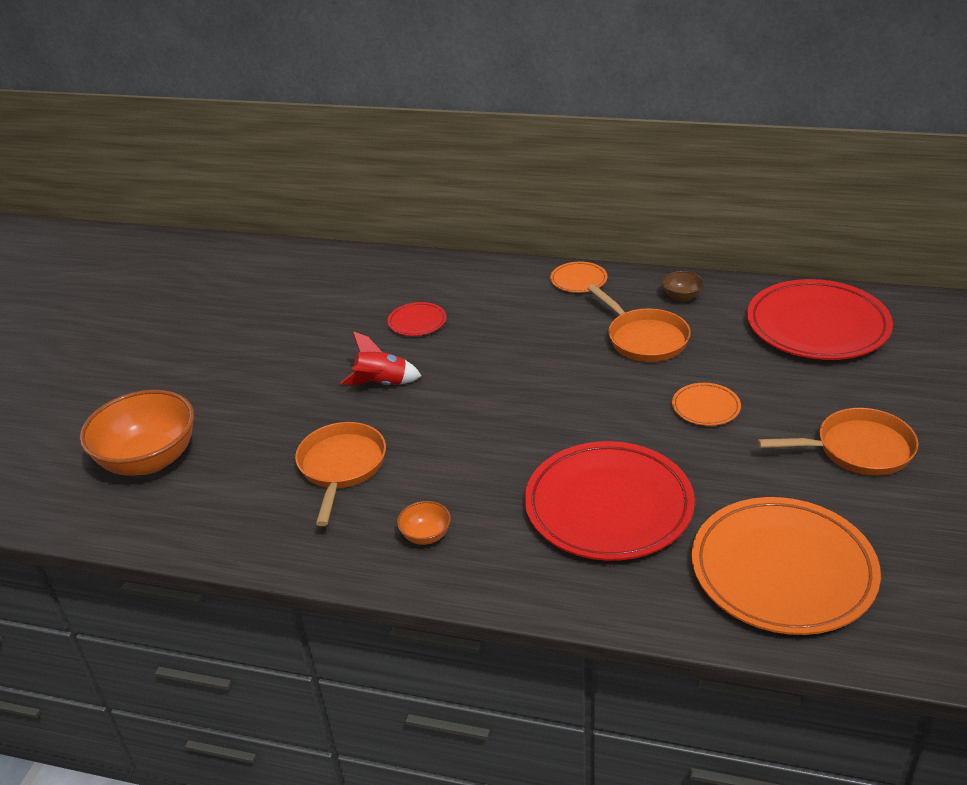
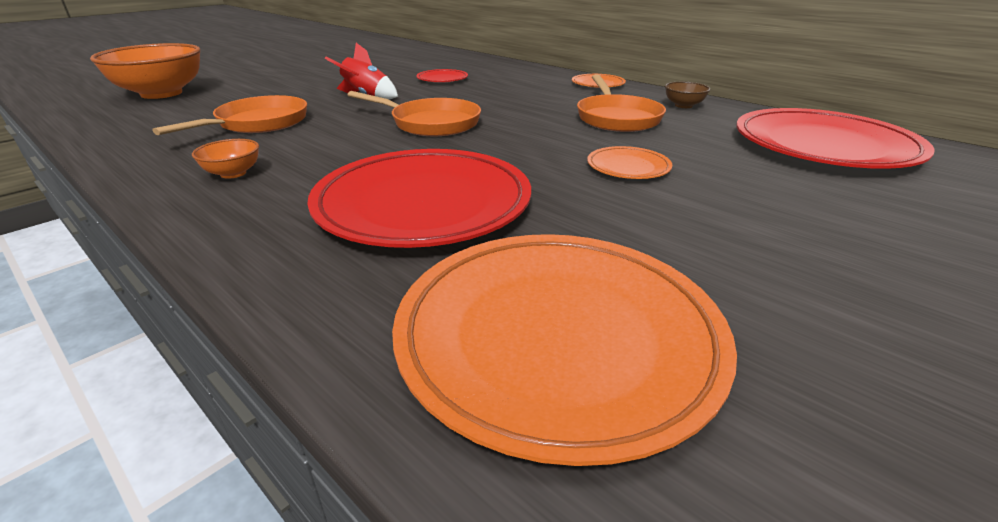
camera: 25 degrees right, 5 degrees down
(858, 449) = (805, 247): orange pan -> orange pan (431, 123)

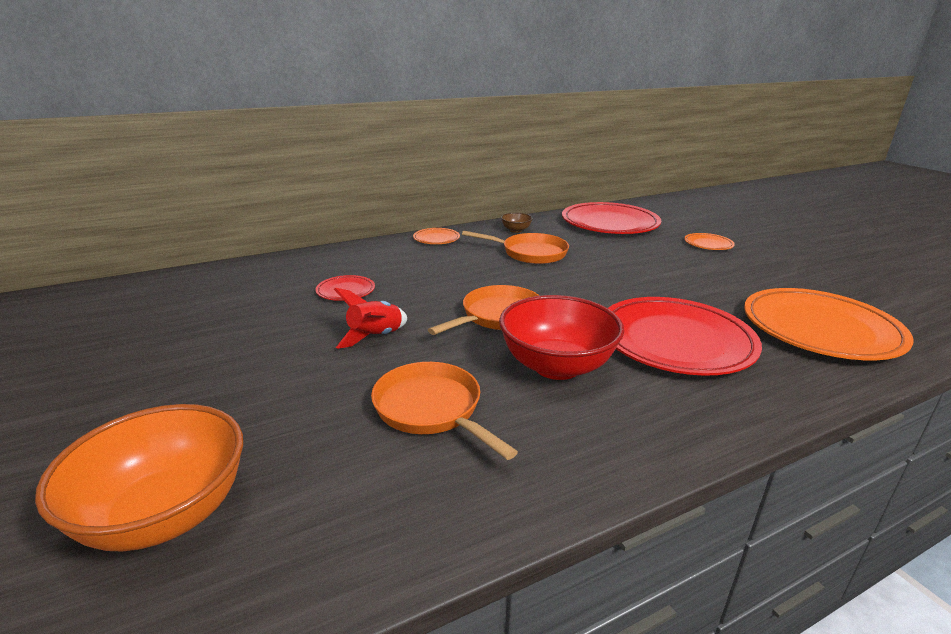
camera: 70 degrees left, 5 degrees down
(233, 173) = (594, 423): orange bowl -> none
(336, 152) = (556, 366): none -> red bowl
(628, 167) = (626, 272): orange plate -> orange plate (708, 244)

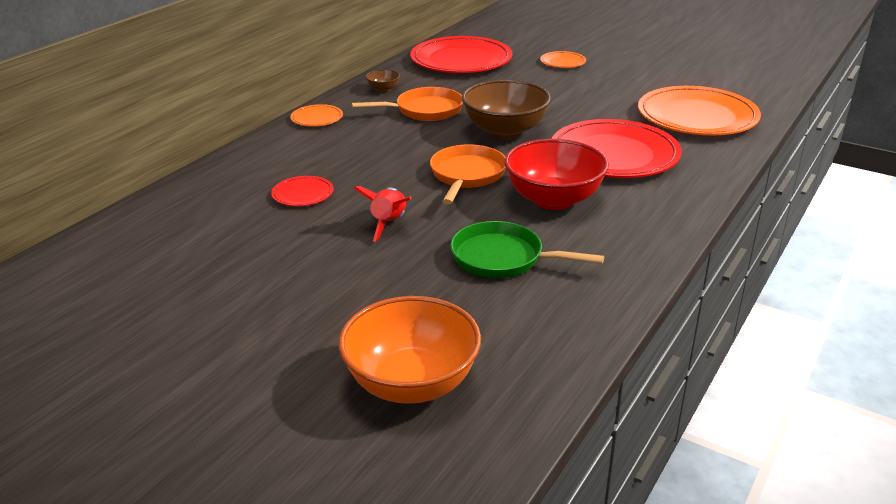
camera: 30 degrees left, 5 degrees up
(431, 409) = (503, 258): orange pan -> green pan
(582, 288) = (505, 131): none -> brown bowl

